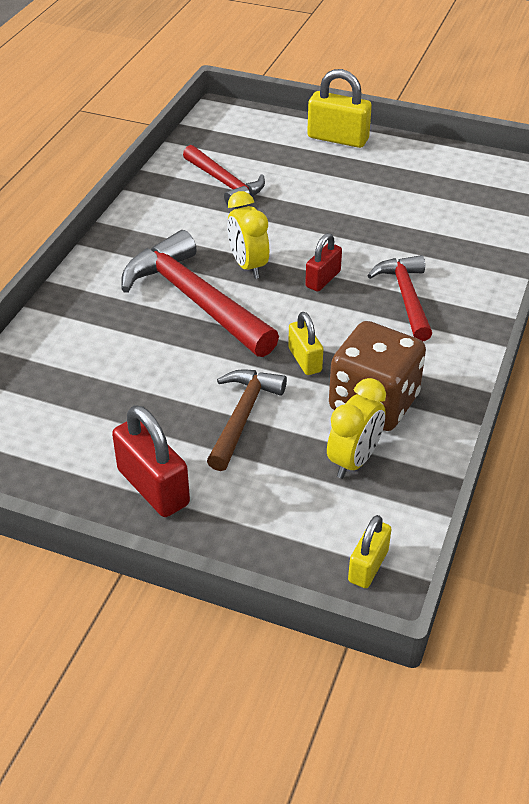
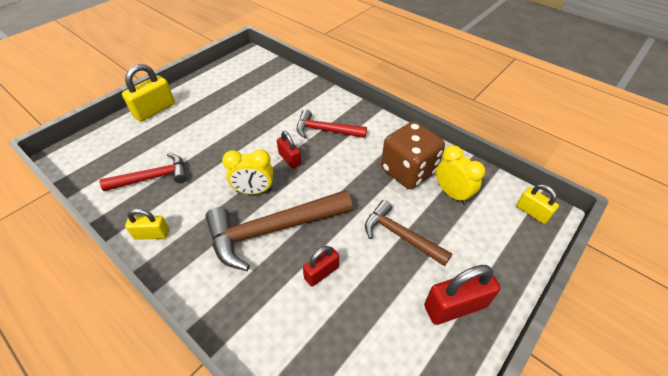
camera: 70 degrees left, 5 degrees up
(152, 357) = (321, 272): none -> red padlock
(194, 300) = (272, 230): red hammer -> brown hammer
(305, 360) = (360, 190): yellow padlock -> yellow padlock (152, 234)

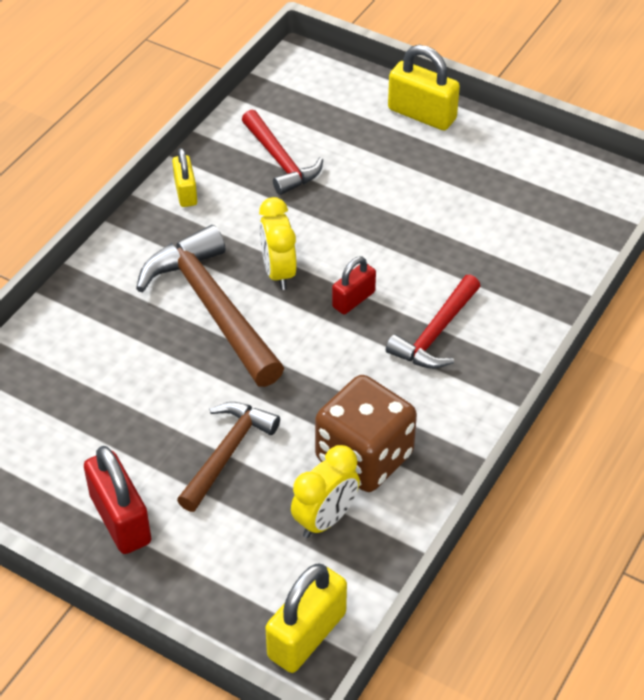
camera: 80 degrees right, 0 degrees up
(321, 272) = (152, 370): red padlock -> none
(325, 130) = (436, 334): red hammer -> red hammer turned 150 degrees counterclockwise
(532, 212) = (307, 635): yellow padlock -> yellow padlock, size x1.63

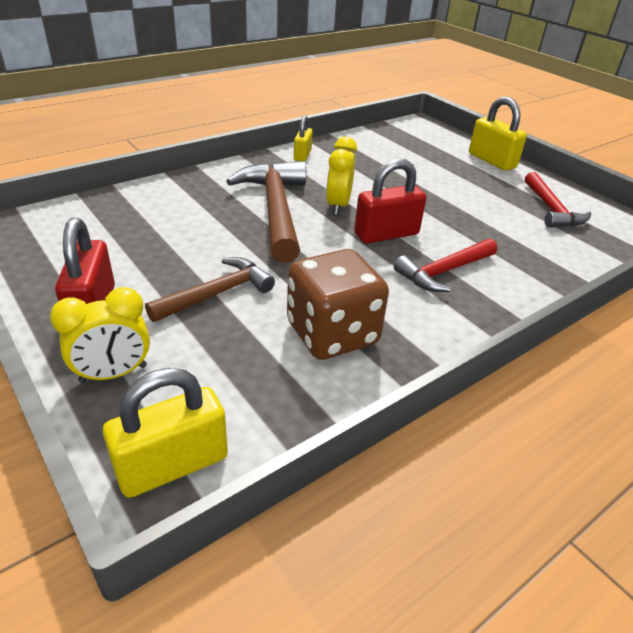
camera: 20 degrees right, 10 degrees down
(280, 161) = (377, 157): red hammer -> red hammer (551, 209)
(325, 519) = (264, 368): yellow clock -> yellow clock (113, 374)
(353, 299) = (386, 234): red padlock -> red padlock, size x1.63

